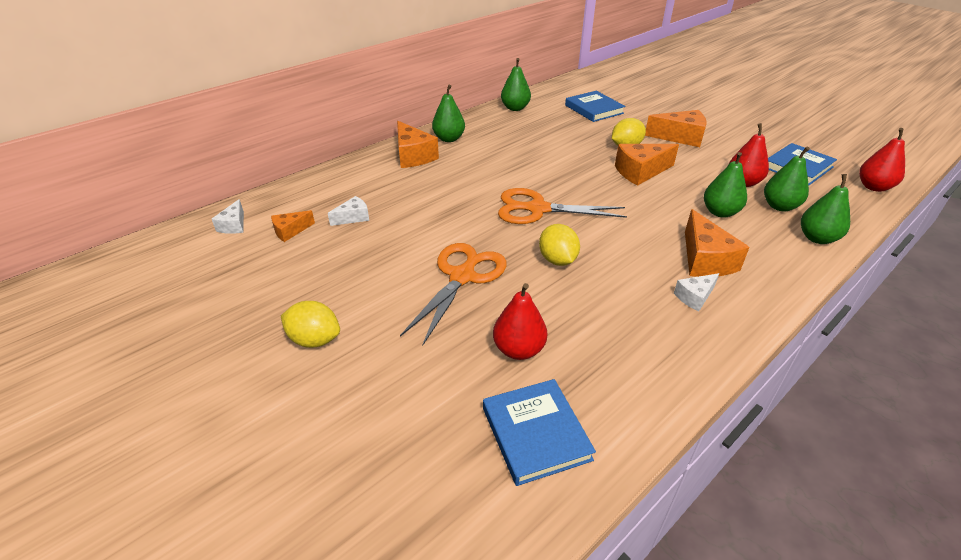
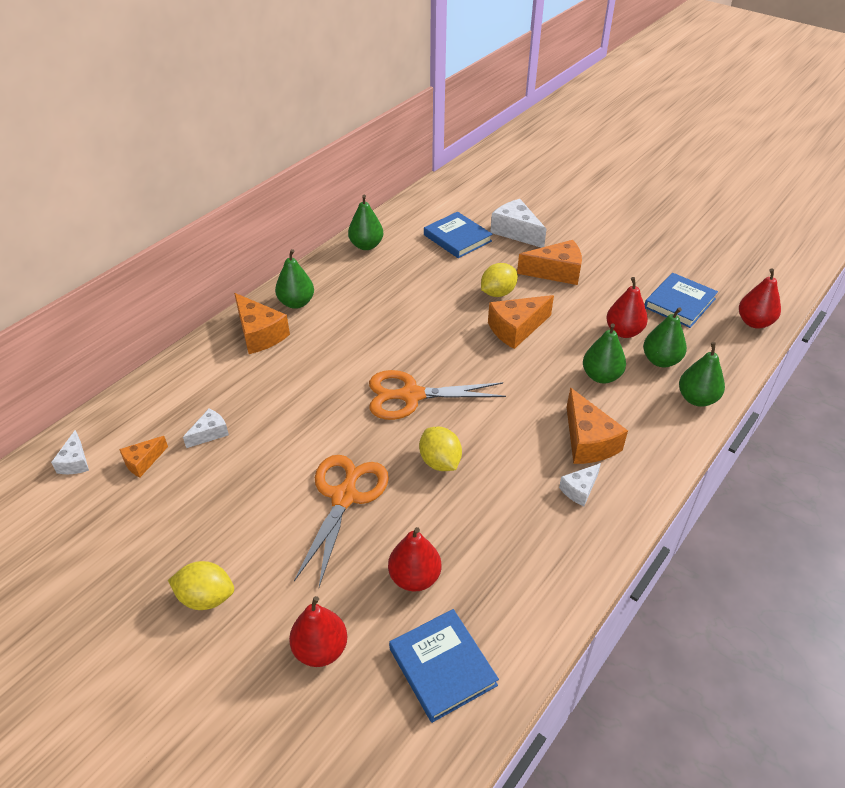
camera: 10 degrees left, 5 degrees up
(413, 399) = (320, 649): none -> red pear
(646, 109) = (516, 232): none -> white cheese

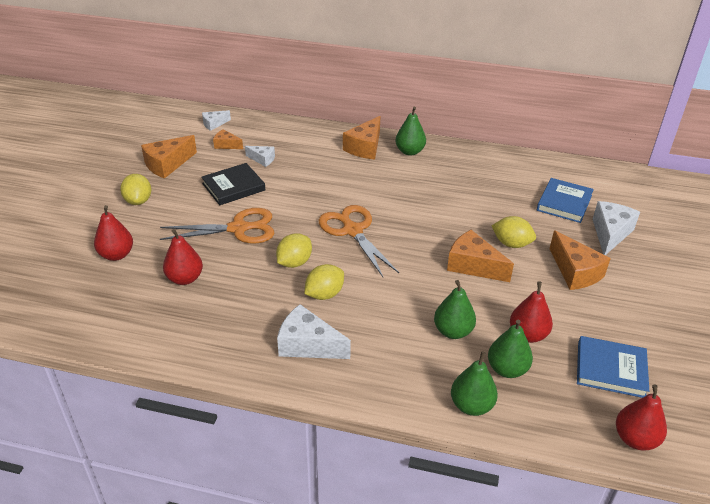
camera: 65 degrees right, 5 degrees down
(250, 479) = (233, 187): none -> black book
(366, 245) = (505, 161): green pear -> none
(442, 667) = (119, 310): blue book -> none
(506, 452) = (324, 294): none -> yellow lemon
(579, 489) = (308, 345): white cheese -> white cheese, size x1.77
(588, 441) = (366, 339): orange cheese -> orange cheese (167, 164)

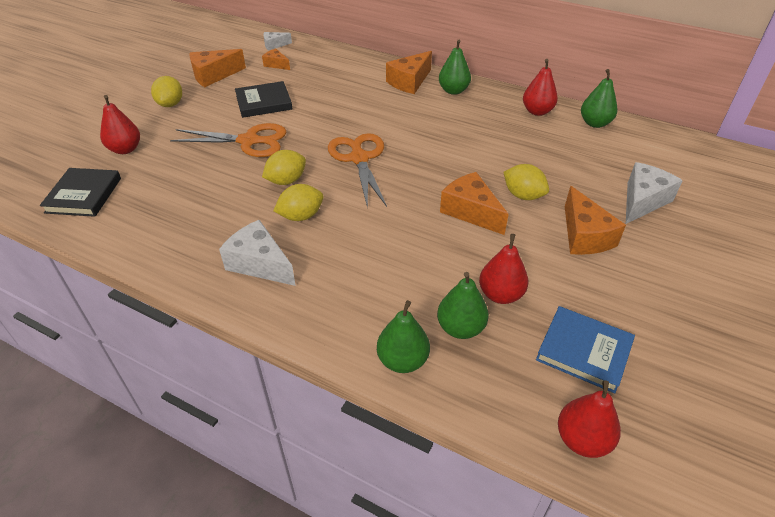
camera: 15 degrees right, 5 degrees up
(99, 308) = (84, 195): none -> black book
(185, 279) = (175, 180): red pear -> red pear (537, 111)
(262, 159) = (303, 81): white cheese -> none
(453, 331) = (418, 276): green pear -> green pear (595, 123)
(564, 203) = (601, 162): blue book -> none

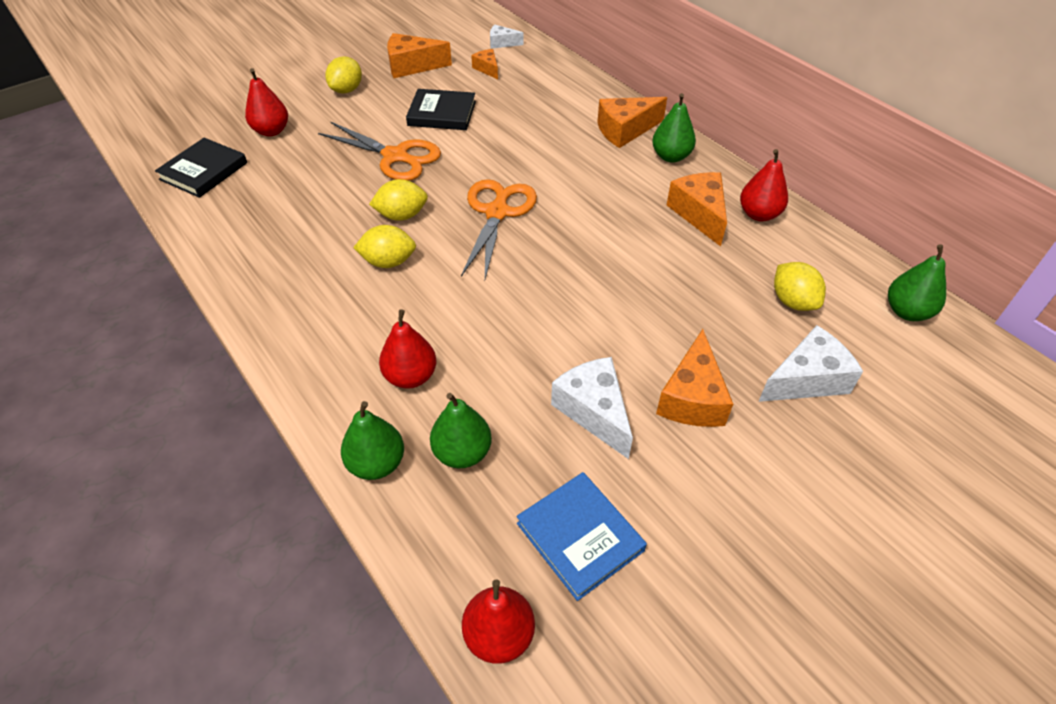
camera: 25 degrees right, 5 degrees up
(259, 264) = (312, 302): white cheese -> white cheese (594, 411)
(470, 211) = (576, 319): orange cheese -> orange cheese (699, 214)
(500, 294) = (535, 432): red pear -> red pear (411, 376)
(523, 195) = (654, 320): yellow lemon -> yellow lemon (793, 301)
(595, 123) = (826, 253): green pear -> green pear (907, 311)

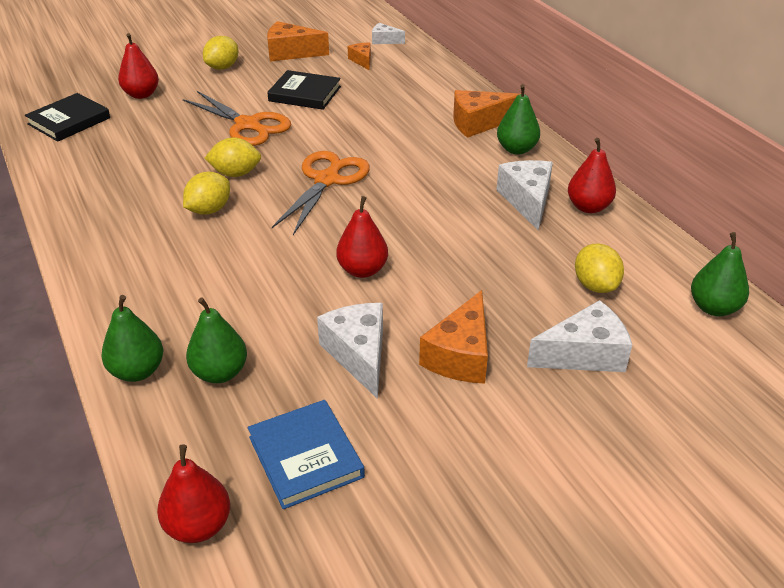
camera: 10 degrees right, 10 degrees down
(388, 262) = (209, 210): yellow lemon -> yellow lemon turned 60 degrees counterclockwise
(411, 376) = (195, 305): red pear -> red pear (362, 270)
(699, 214) = (527, 201): orange cheese -> white cheese

